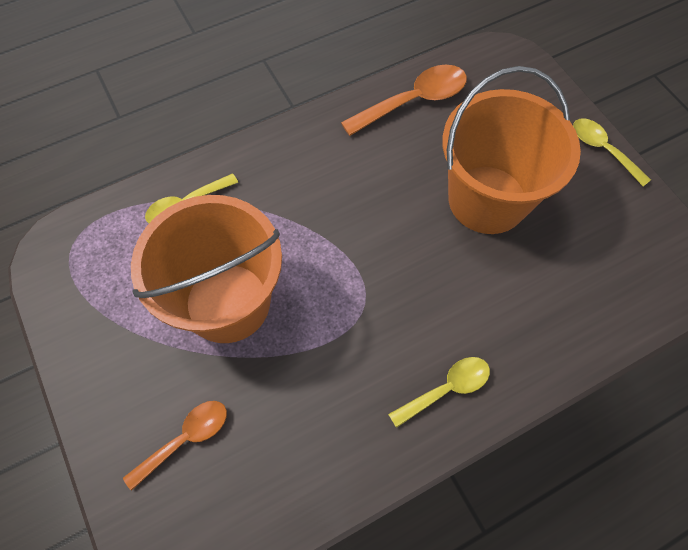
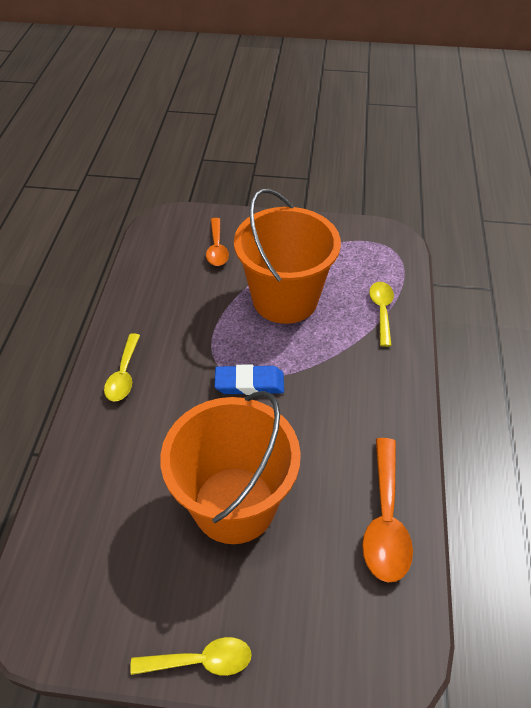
camera: 125 degrees right, 15 degrees down
(364, 264) = (249, 383): none -> blue eraser

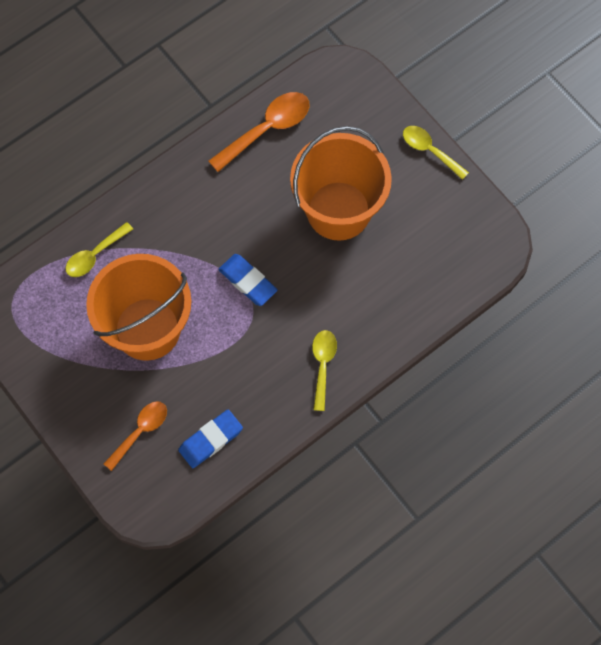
camera: 135 degrees left, 20 degrees up
(124, 375) = (322, 365): yellow spoon -> yellow spoon turned 45 degrees counterclockwise
(163, 276) = (210, 440): none -> blue eraser

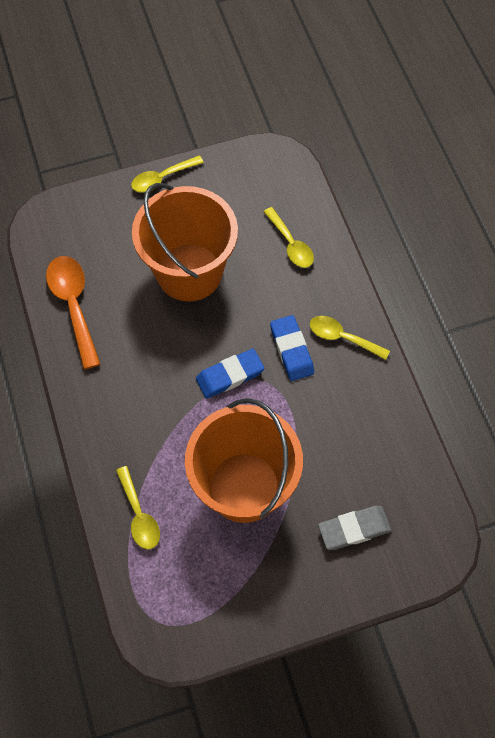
camera: 70 degrees left, 5 degrees down
(140, 431) = (354, 529): orange spoon -> grey eraser
(210, 440) = (385, 463): blue eraser -> blue eraser (291, 350)
(404, 288) = (291, 244): none -> yellow spoon

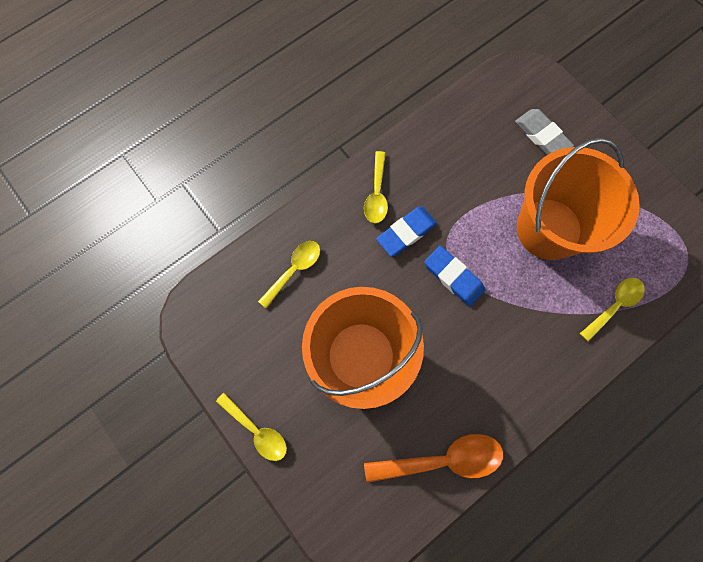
camera: 110 degrees left, 10 degrees up
(73, 305) = (443, 459): orange spoon -> orange spoon turned 150 degrees counterclockwise

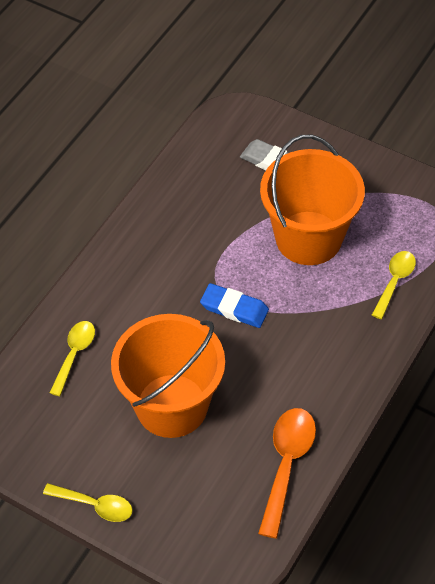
camera: 20 degrees left, 20 degrees down
(377, 194) = (130, 262): yellow spoon -> none
(406, 233) = (173, 286): blue eraser -> none
(443, 459) = (286, 464): orange spoon -> orange spoon turned 45 degrees counterclockwise

